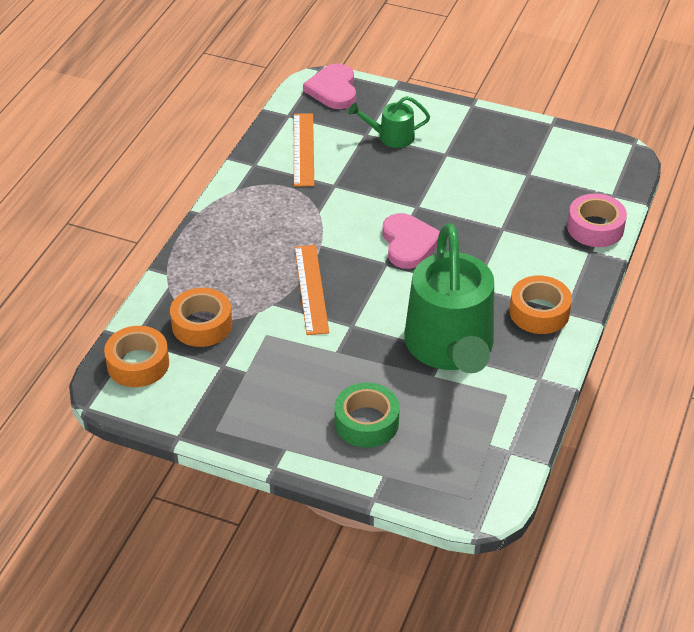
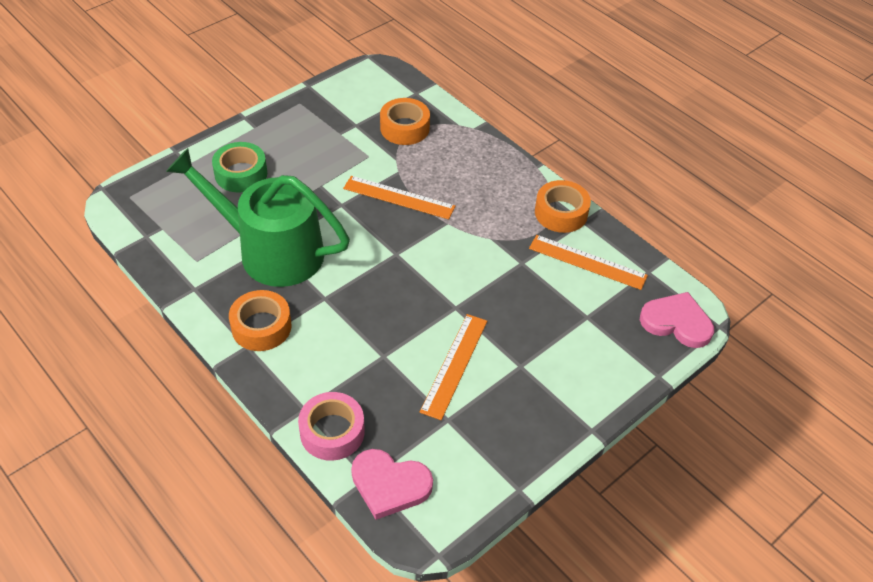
camera: 115 degrees right, 5 degrees up
(138, 364) = (389, 88): orange tape -> orange tape (561, 213)
(391, 137) = (572, 335): green watering can -> none
(409, 243) = (409, 279): pink heart -> pink heart (390, 485)
(476, 187) = (454, 365): none -> orange ruler

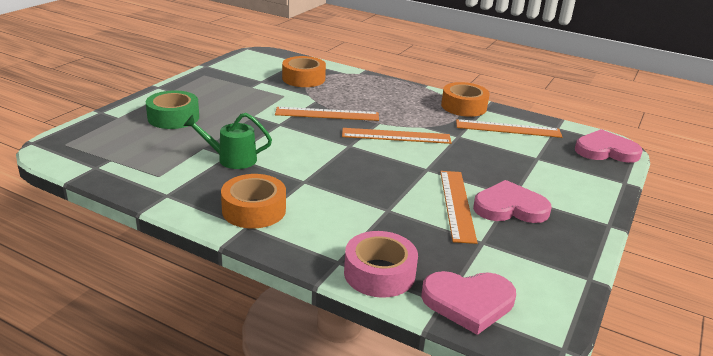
camera: 20 degrees left, 20 degrees down
(271, 251) = (232, 159): green watering can -> green watering can, size x0.45
(453, 249) = (396, 136): none -> orange ruler
(505, 382) = (510, 207): none -> pink heart

